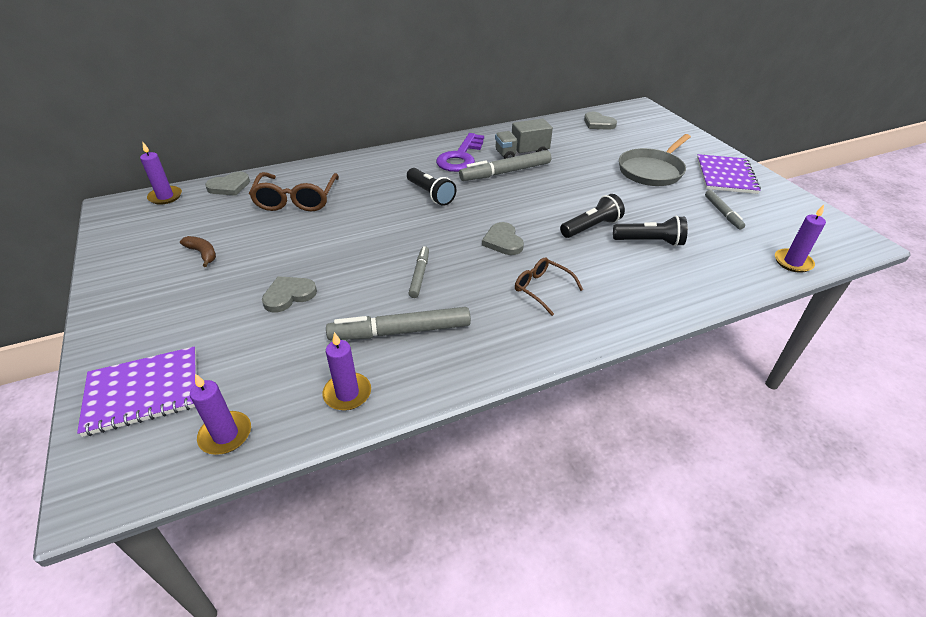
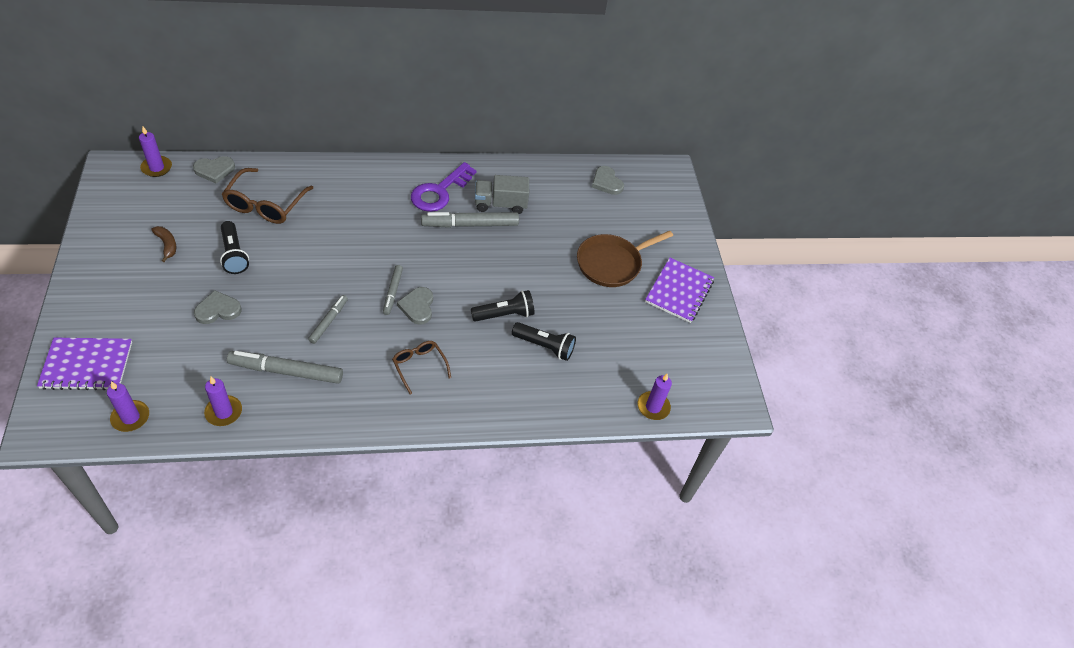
camera: 10 degrees right, 10 degrees up
(430, 194) = (385, 232): black flashlight -> black flashlight (234, 254)
(652, 171) = (611, 263): grey pan -> brown pan
(722, 213) = (637, 335): grey marker -> grey marker (393, 292)

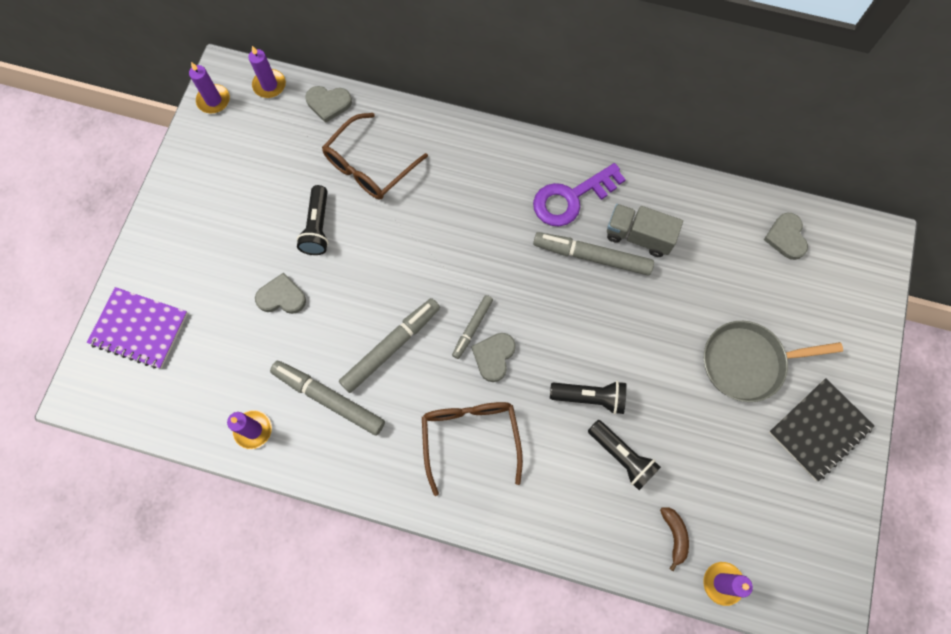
camera: 30 degrees right, 20 degrees up
(130, 417) = (164, 406): purple candle -> purple candle (213, 100)
(167, 245) = (253, 195): brown banana -> brown banana (674, 535)
(328, 321) = (391, 347): grey marker -> grey marker, size x1.74
(419, 366) = (470, 438): brown glasses -> brown glasses, size x1.65
(611, 263) = (747, 362): brown pan -> grey pan
(679, 291) = (819, 429): purple notebook -> black notebook

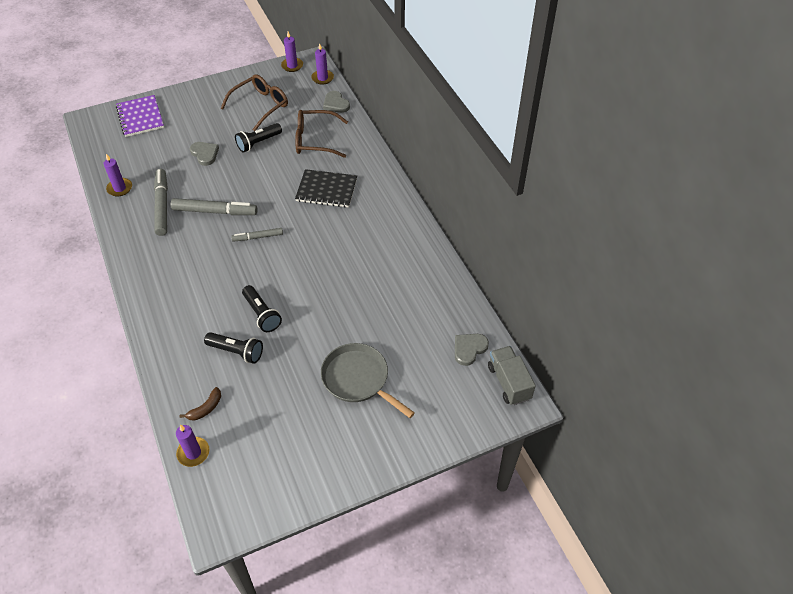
camera: 50 degrees right, 20 degrees down
(470, 438) = (189, 276): brown glasses -> brown glasses (260, 106)
(494, 356) = (248, 256): grey heart -> none
(571, 198) = (384, 231): purple key -> none
(592, 256) = (355, 262): grey marker -> none
(622, 456) = (236, 352): black flashlight -> black flashlight turned 75 degrees counterclockwise
(638, 236) = (391, 275): grey truck -> grey truck (509, 382)
(819, 429) = (346, 446): black notebook -> black notebook (326, 190)

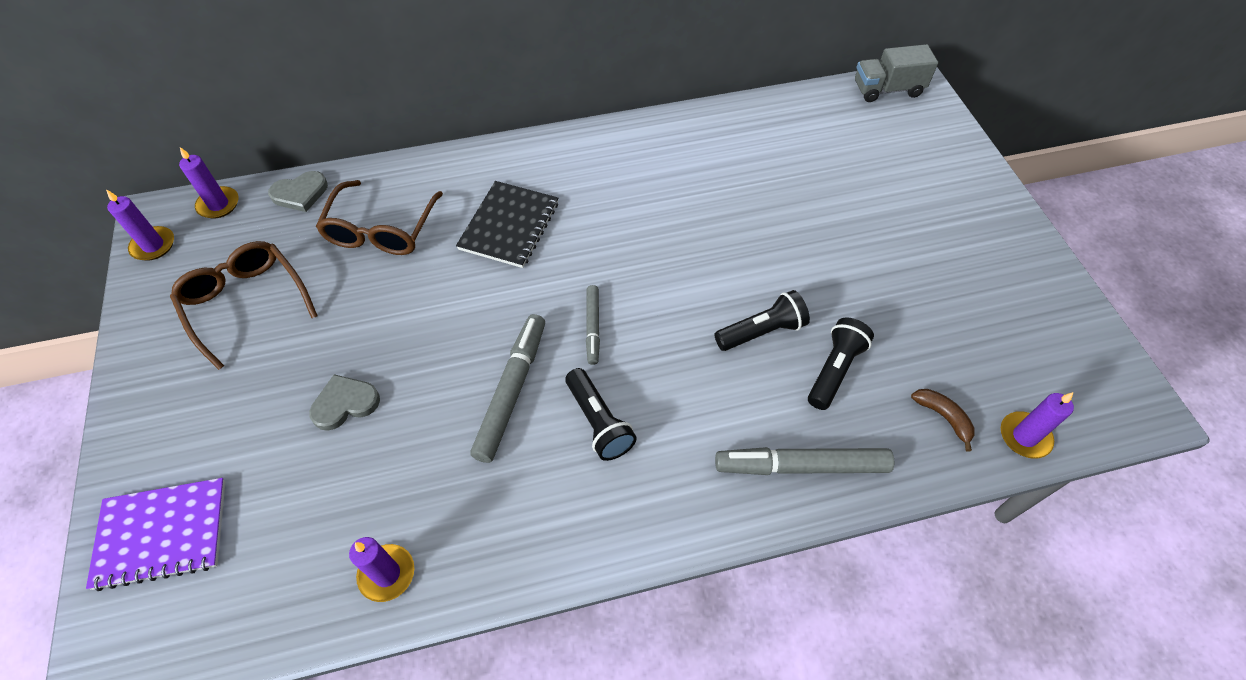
camera: 80 degrees left, 5 degrees up
(162, 205) = (468, 485): grey marker -> grey marker (801, 466)
(258, 143) = (352, 313): black flashlight -> black flashlight (598, 422)
(358, 379) = (885, 227): grey pan -> none
(469, 349) = (837, 114): grey heart -> none

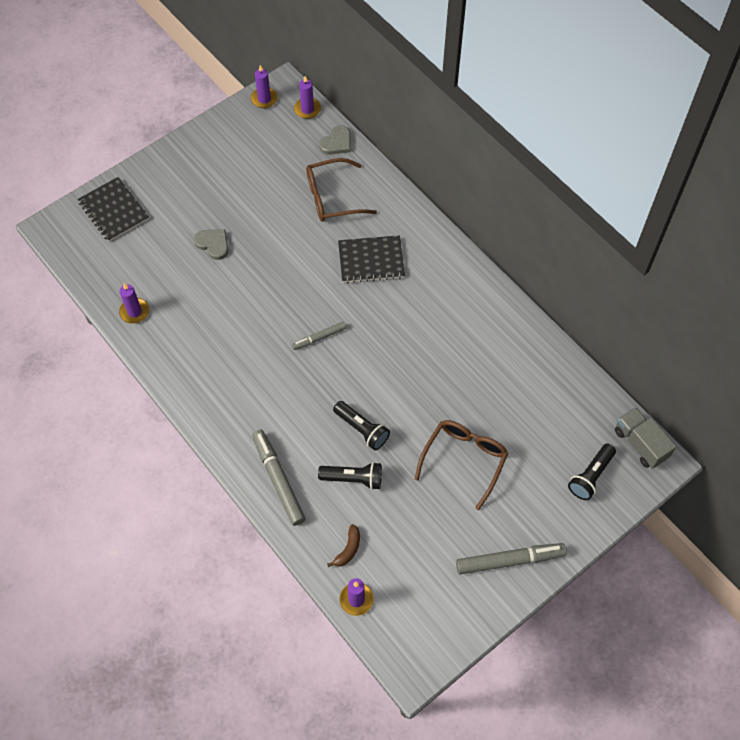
camera: 65 degrees right, 5 degrees up
(162, 534) = (114, 210): purple notebook -> black notebook
(246, 303) = (250, 164): brown glasses -> brown glasses (464, 460)
(300, 193) = (337, 143): grey heart -> grey heart turned 90 degrees counterclockwise
(512, 391) = (257, 317): grey marker -> grey marker (510, 560)
(598, 422) = (258, 367): black flashlight -> black flashlight (590, 476)

